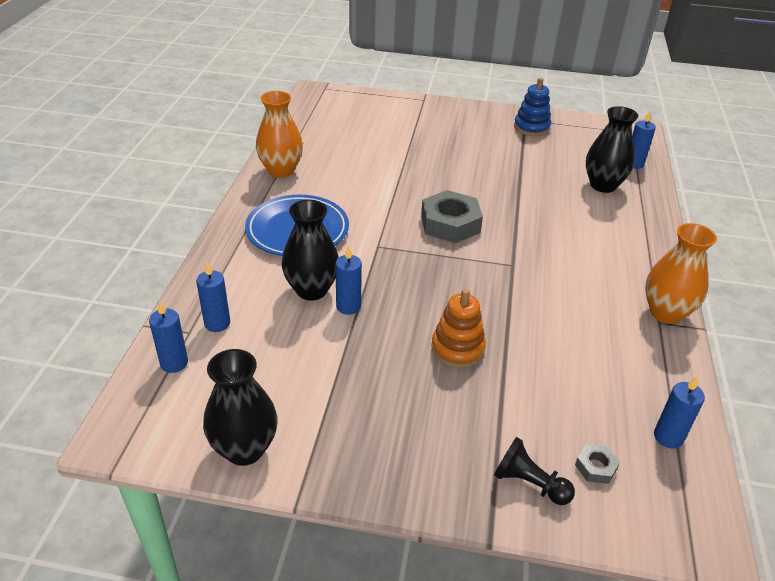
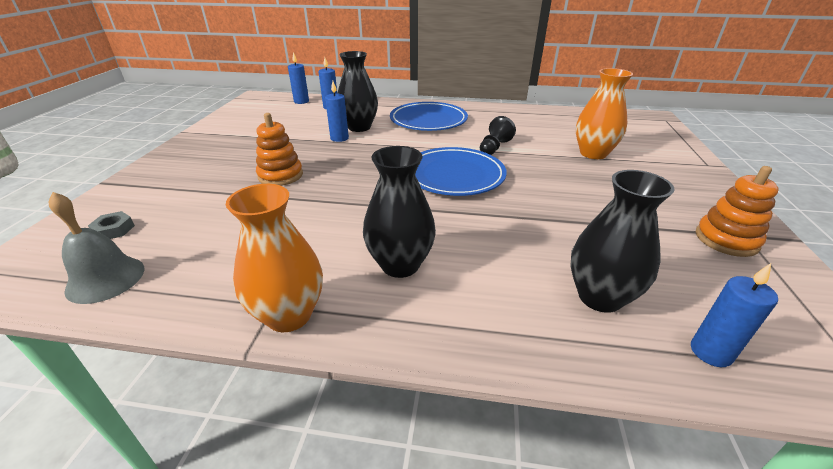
camera: 90 degrees right, 5 degrees down
(244, 449) = (229, 119): black vase -> black vase (400, 265)
(281, 171) = (506, 112): orange vase -> orange vase (593, 153)
(450, 224) = (454, 176): grey nut -> blue plate
(529, 483) = (128, 198): black pawn -> black pawn (494, 147)
(531, 127) = (726, 240): blue stacking toy -> orange stacking toy
(668, 437) = (105, 279): blue candle -> grey bell

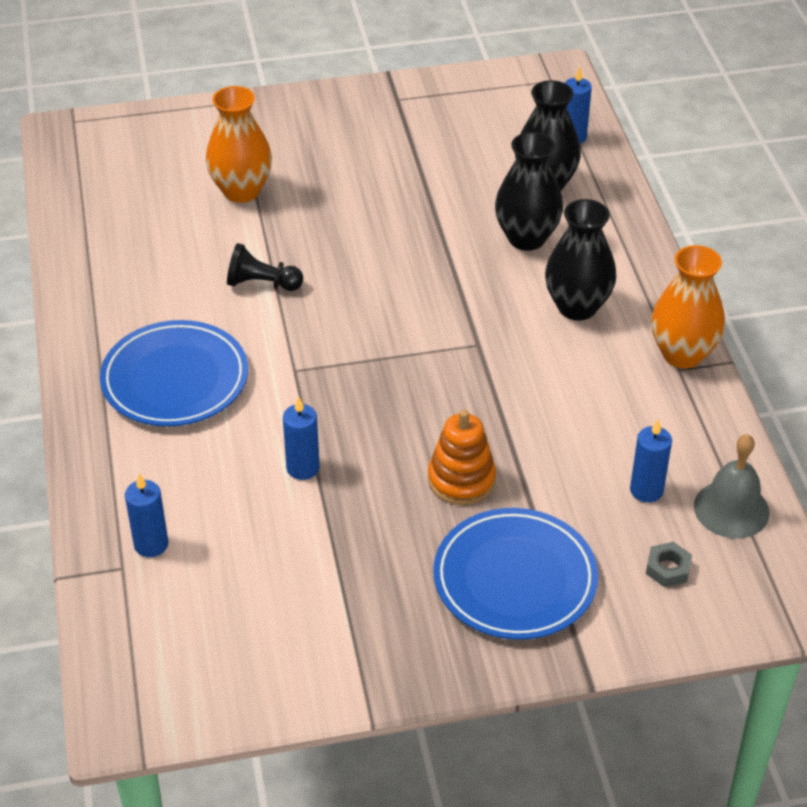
camera: 110 degrees left, 10 degrees up
(301, 101) = (130, 612): blue candle -> blue candle (646, 490)
(359, 127) = (244, 460): black vase -> black vase (526, 238)
(454, 176) = (372, 307): blue plate -> blue plate (515, 579)
(726, 240) = (412, 111): orange stacking toy -> none

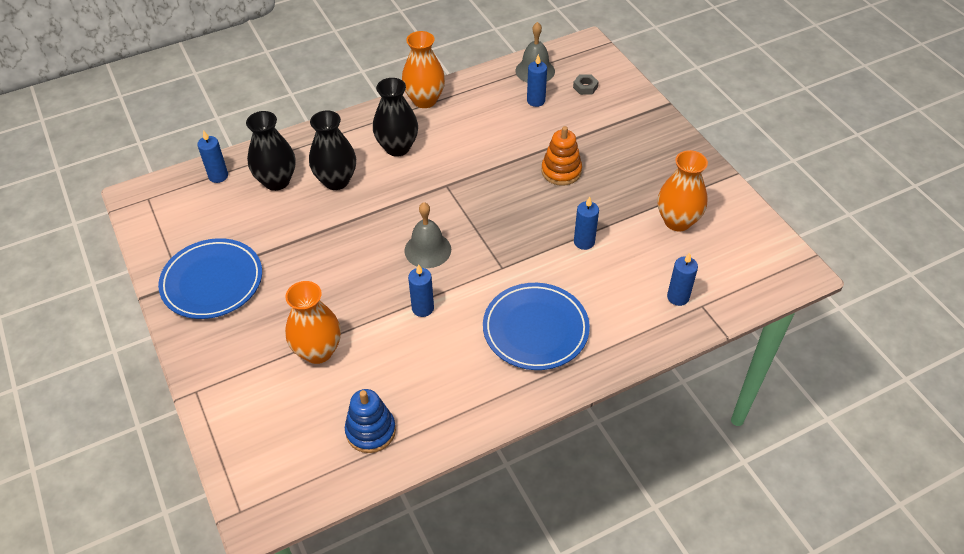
camera: 105 degrees left, 5 degrees up
(111, 217) = (370, 431): none -> blue stacking toy
(262, 284) = (422, 308): black pawn -> blue candle
(296, 594) = (677, 221): none -> orange vase
(359, 304) = (427, 250): none -> grey bell
(515, 579) = (620, 138): blue plate -> blue plate (212, 282)

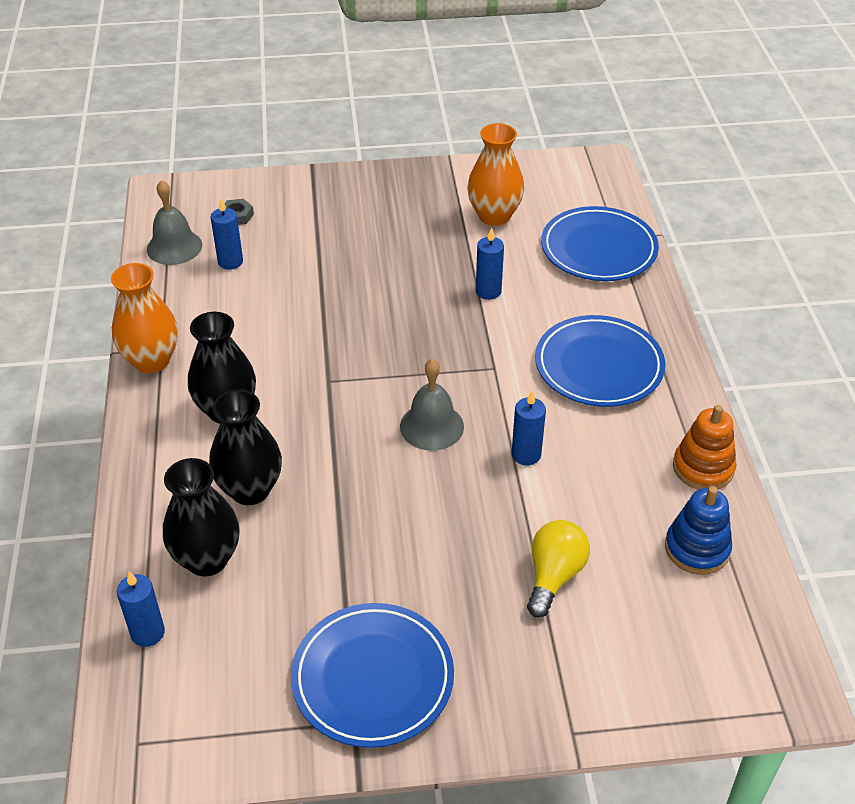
camera: 70 degrees left, 5 degrees down
(318, 351) = (554, 576): orange vase -> yellow light bulb
(561, 171) = (367, 276): orange stacking toy -> orange stacking toy (703, 468)
(678, 297) = (598, 249): blue candle -> blue plate

